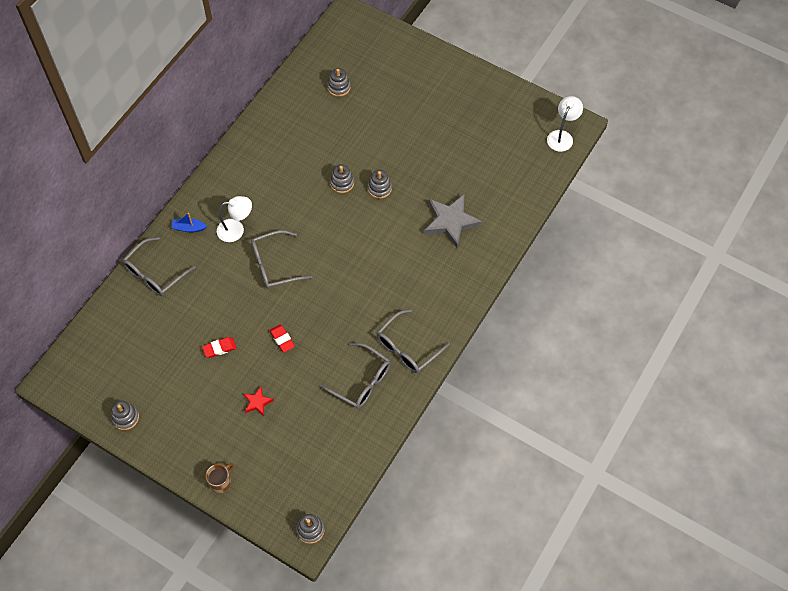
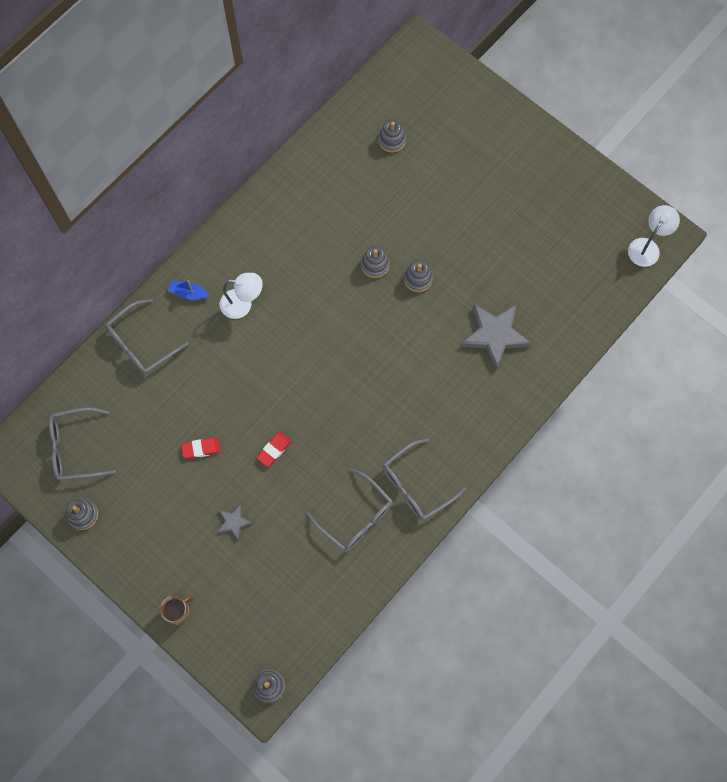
camera: 10 degrees right, 10 degrees up
(257, 402) = (234, 522): red star -> grey star
(274, 265) = (279, 356): grey glasses -> grey glasses (75, 448)
(282, 339) = (274, 450): red eraser -> red eraser turned 60 degrees clockwise

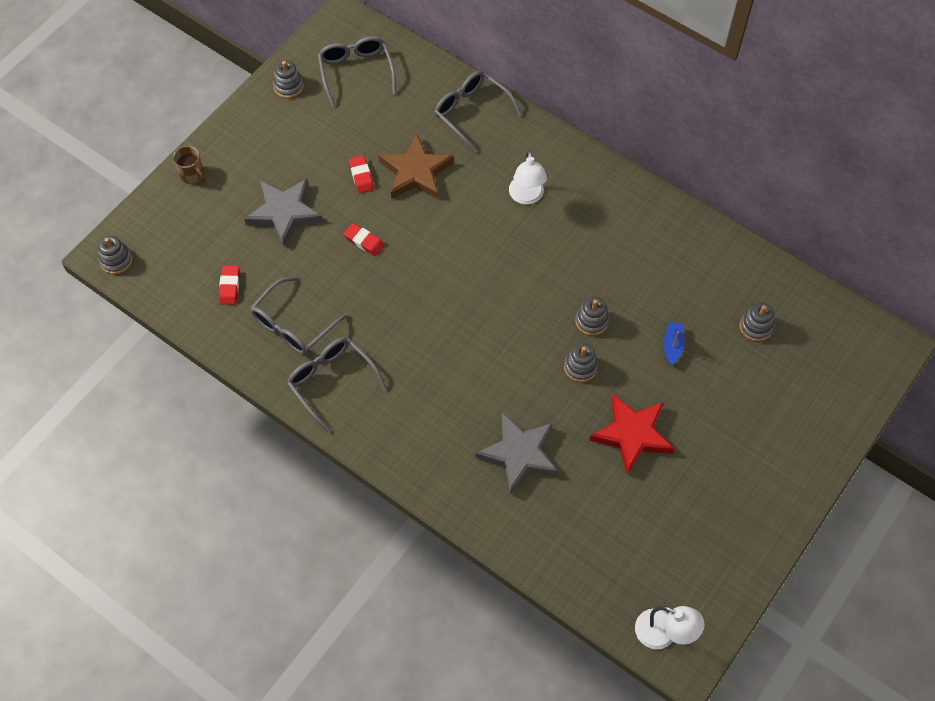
camera: 85 degrees right, 10 degrees down
(188, 293) = (533, 147): blue boat -> blue boat (672, 346)
(203, 399) = (415, 172): none -> brown star
(234, 522) = (284, 213): grey star -> grey star, size x2.04
(310, 575) = (229, 287): none -> red eraser
(482, 247) = (632, 434): none -> red star

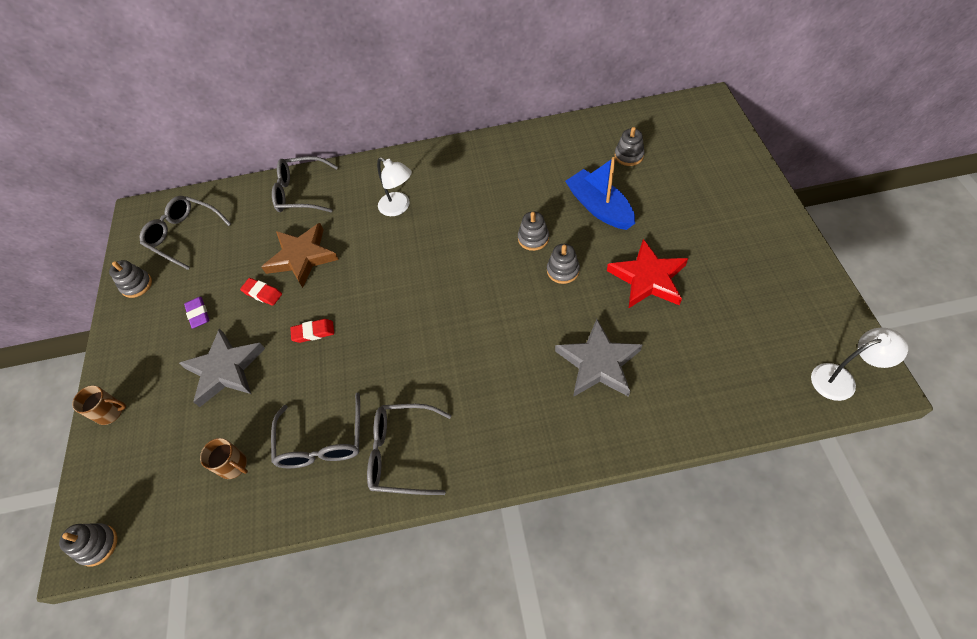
camera: 40 degrees left, 5 degrees down
(229, 287) = (233, 465): red eraser -> brown mug
(306, 151) = (198, 314): none -> purple eraser
(672, 346) = (599, 207): blue boat -> blue boat, size x1.96

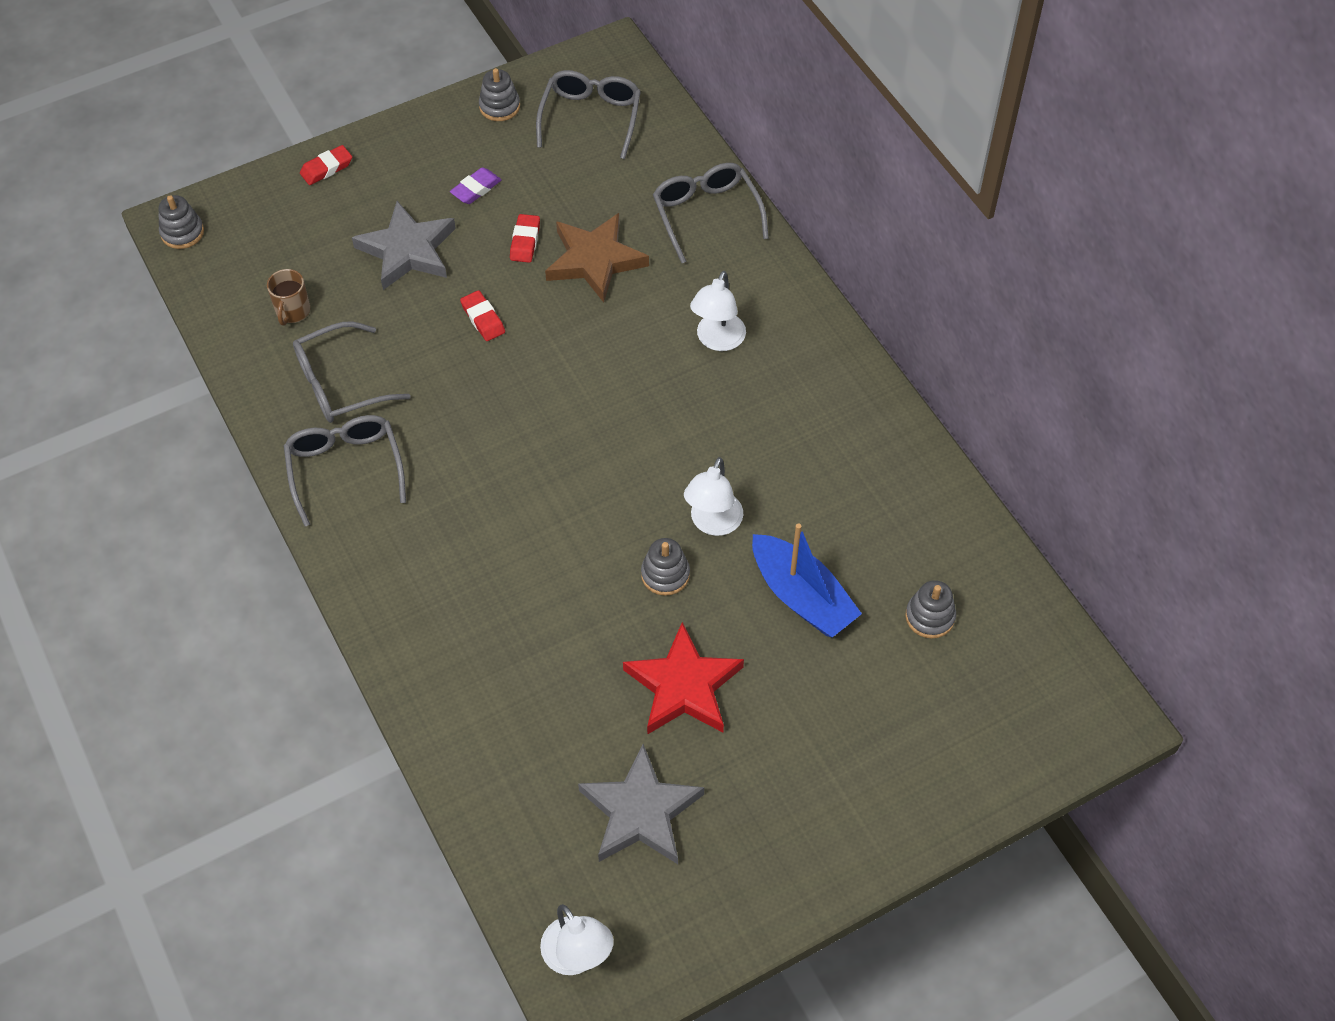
camera: 65 degrees right, 0 degrees up
(110, 412) = (326, 168): brown mug -> red eraser
(533, 238) = (713, 523): grey stacking toy -> white lamp
(598, 363) = (523, 650): grey star -> grey star (640, 811)
(599, 207) = (802, 596): blue boat -> blue boat turned 105 degrees clockwise

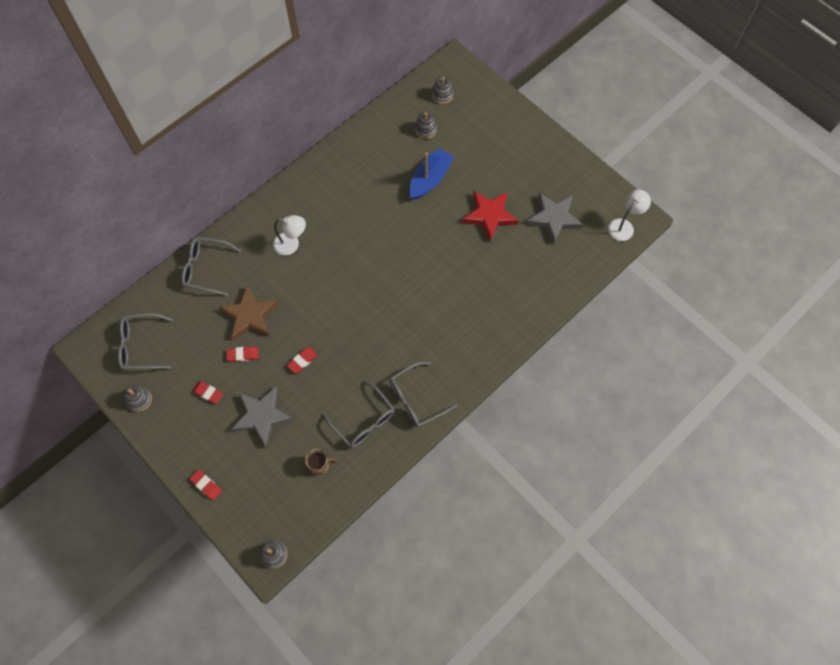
camera: 105 degrees left, 10 degrees up
(476, 189) = (208, 393): purple eraser -> red eraser
(665, 574) = (435, 236): grey stacking toy -> grey stacking toy (442, 95)
(706, 214) = (206, 269): grey glasses -> grey glasses turned 45 degrees clockwise
(713, 523) = (401, 222): white lamp -> none

